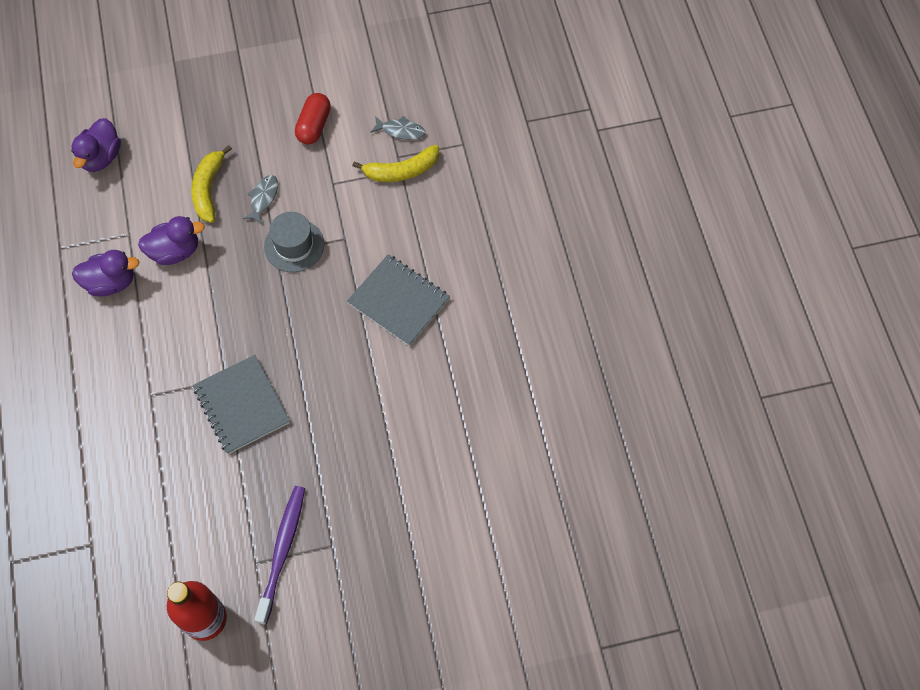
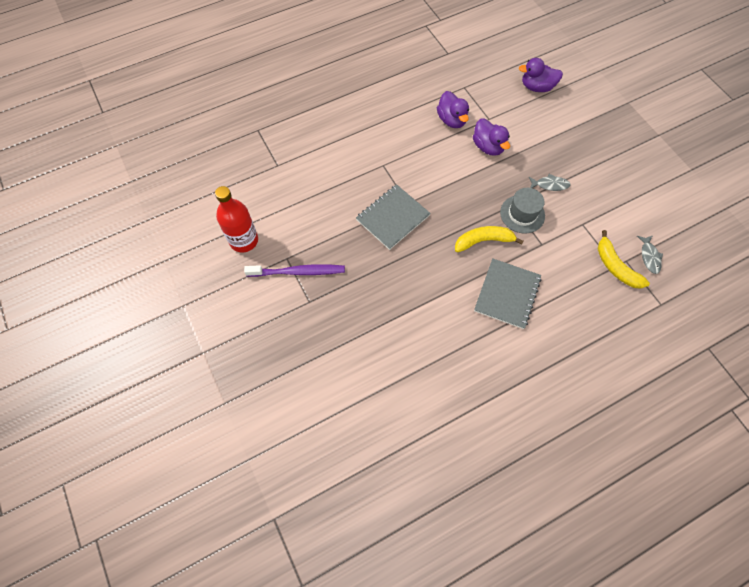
camera: 75 degrees right, 0 degrees up
(209, 189) = (542, 151): yellow banana -> yellow banana (483, 241)
(314, 126) = (623, 199): red capsule -> none

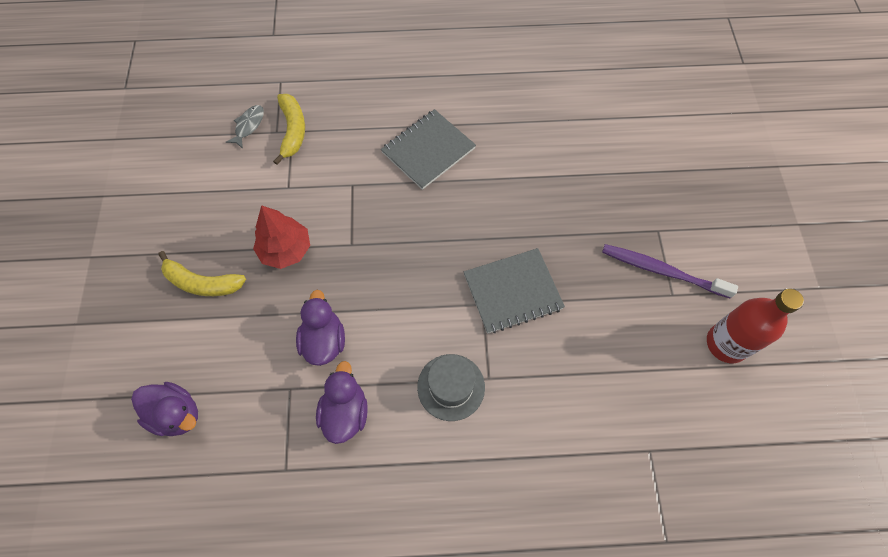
camera: 155 degrees left, 0 degrees up
(483, 241) = (416, 216): yellow banana -> yellow banana (202, 283)
(522, 214) = (348, 228): grey hat -> grey hat (451, 387)
(550, 185) = (285, 250): grey fish -> red tree

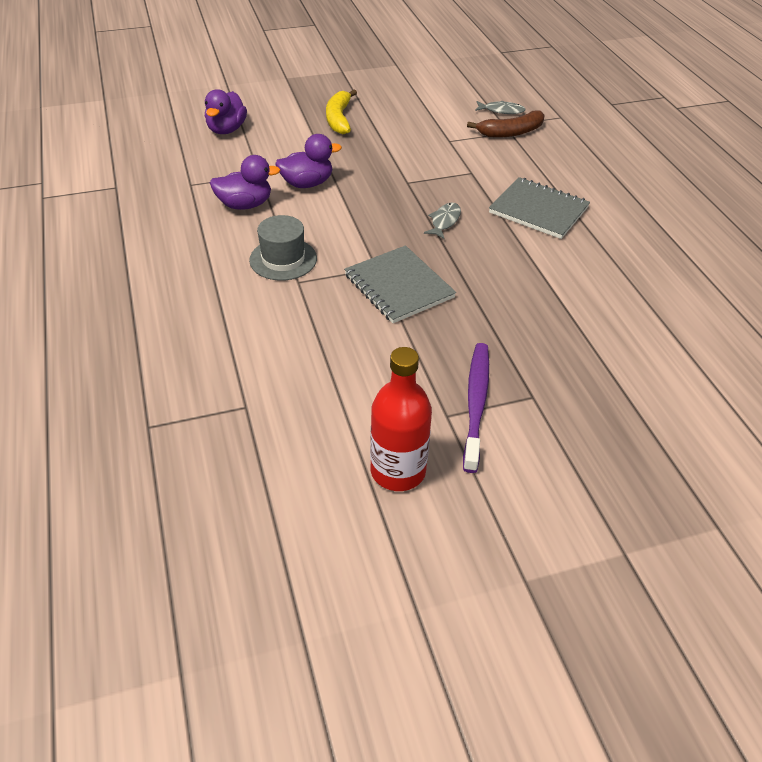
camera: 75 degrees right, 20 degrees down
(285, 250) = (386, 150): red tree -> none
(293, 131) = (511, 132): yellow banana -> brown banana
(425, 229) = (444, 221): none -> grey fish

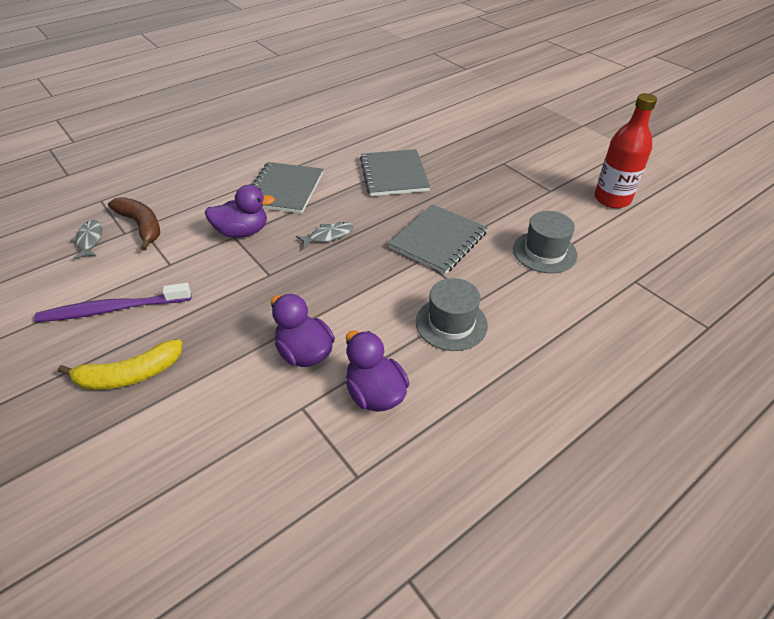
camera: 110 degrees left, 0 degrees up
(226, 130) = (187, 504): purple duck -> purple duck (242, 232)
(334, 356) = (544, 252): none -> grey hat
(444, 221) = (328, 236): grey fish -> grey fish turned 150 degrees clockwise
(476, 403) = (529, 181): purple toothbrush -> purple toothbrush (112, 309)
(539, 290) = (394, 175): none -> grey notebook

